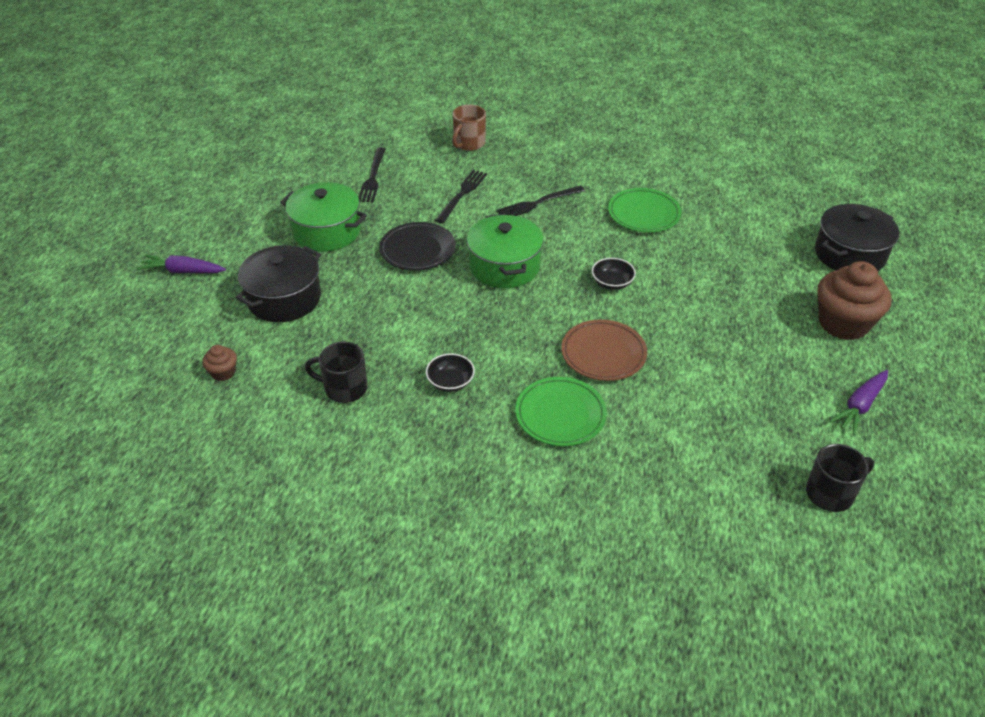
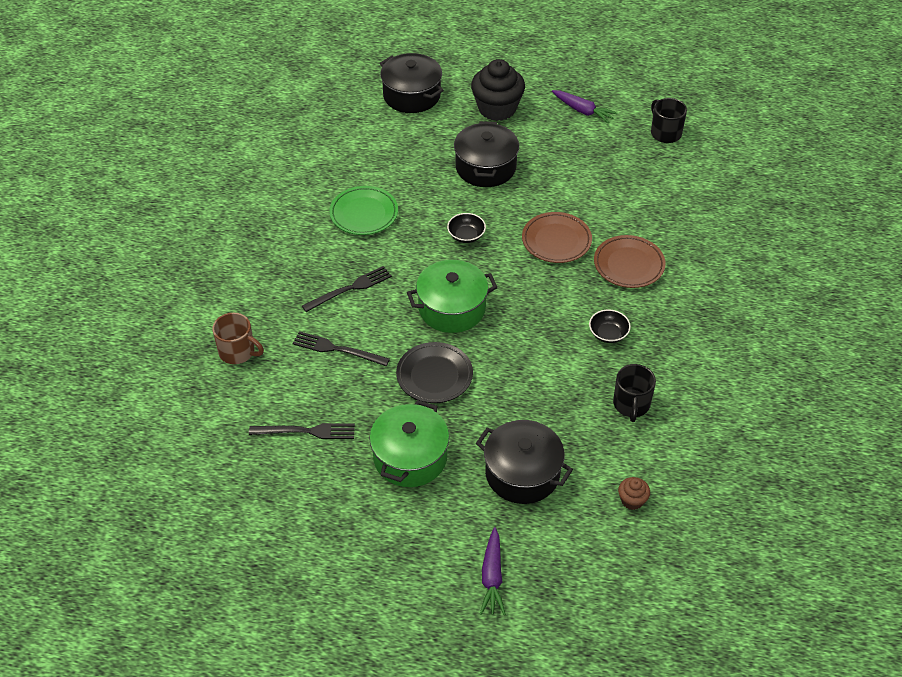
camera: 95 degrees left, 5 degrees up
(538, 203) = (350, 289): black fork -> black fork turned 90 degrees counterclockwise
(560, 415) = (628, 265): green plate -> brown plate
(728, 305) = (485, 167): none -> black pot
(843, 323) = (497, 108): brown cupcake -> black cupcake

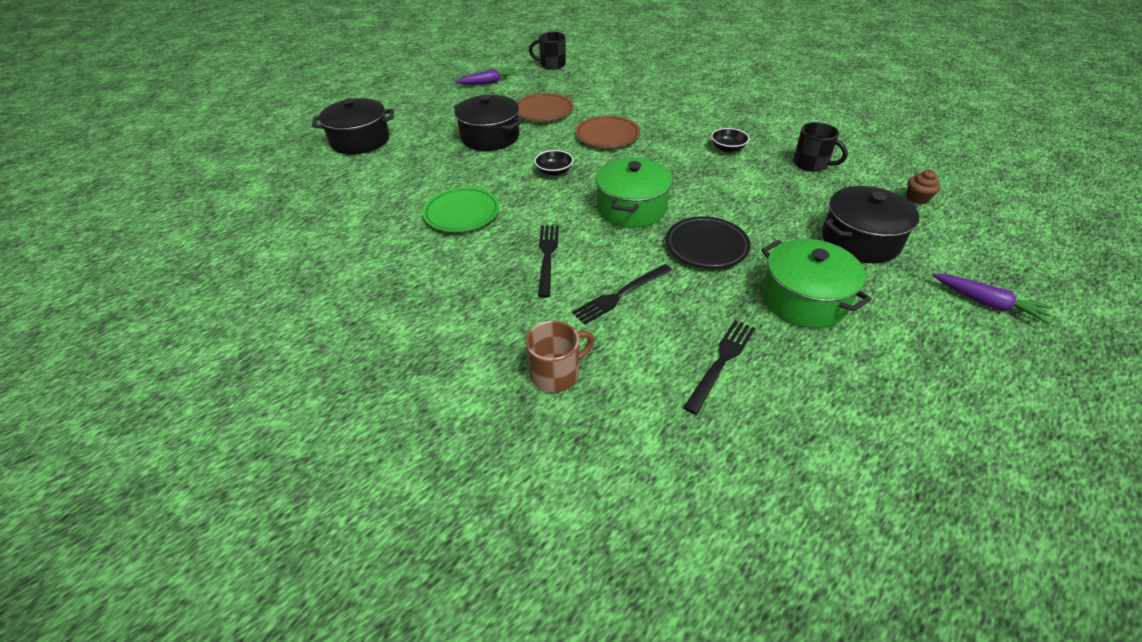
camera: 55 degrees left, 5 degrees down
(497, 108) = (435, 111): black cupcake -> none
(628, 265) = (664, 117): brown plate -> brown plate (543, 111)

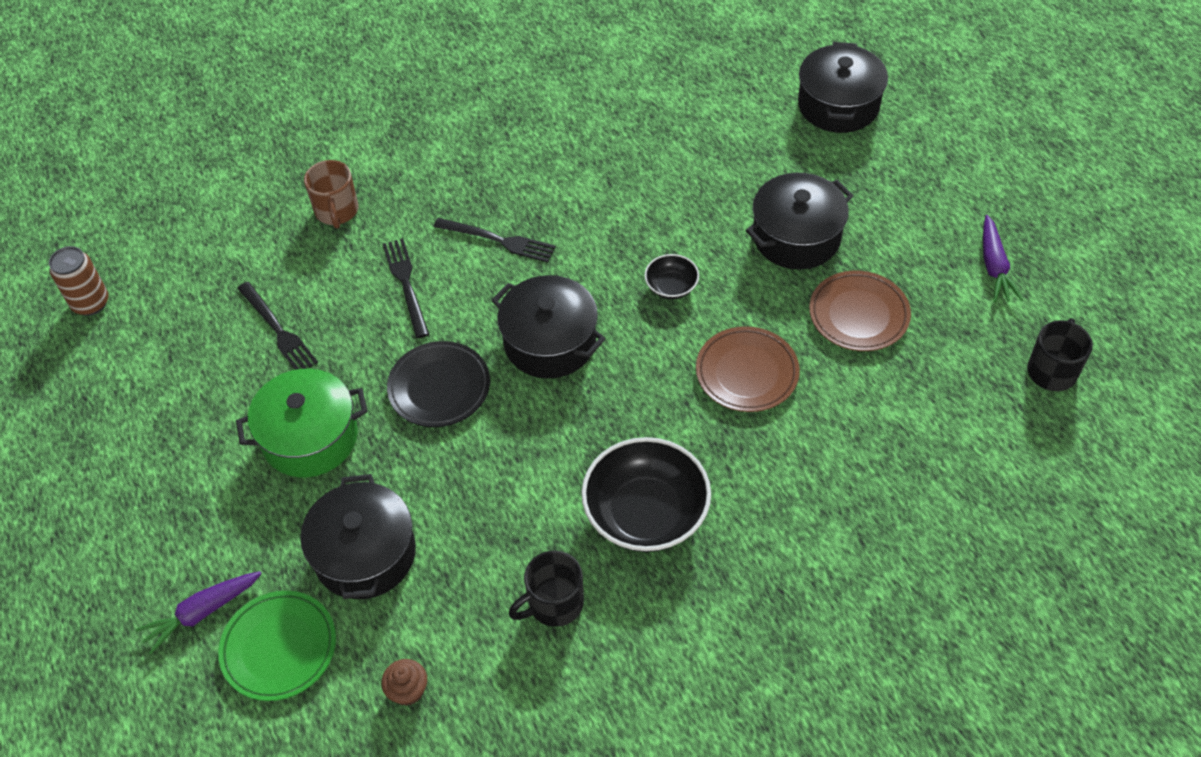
camera: 110 degrees right, 10 degrees up
(462, 213) = (616, 182): green plate -> green plate (279, 648)
(631, 208) = (550, 342): green pot -> black pot
(728, 148) = (646, 513): black bowl -> black bowl, size x2.08
(807, 566) = (91, 303): none -> brown can

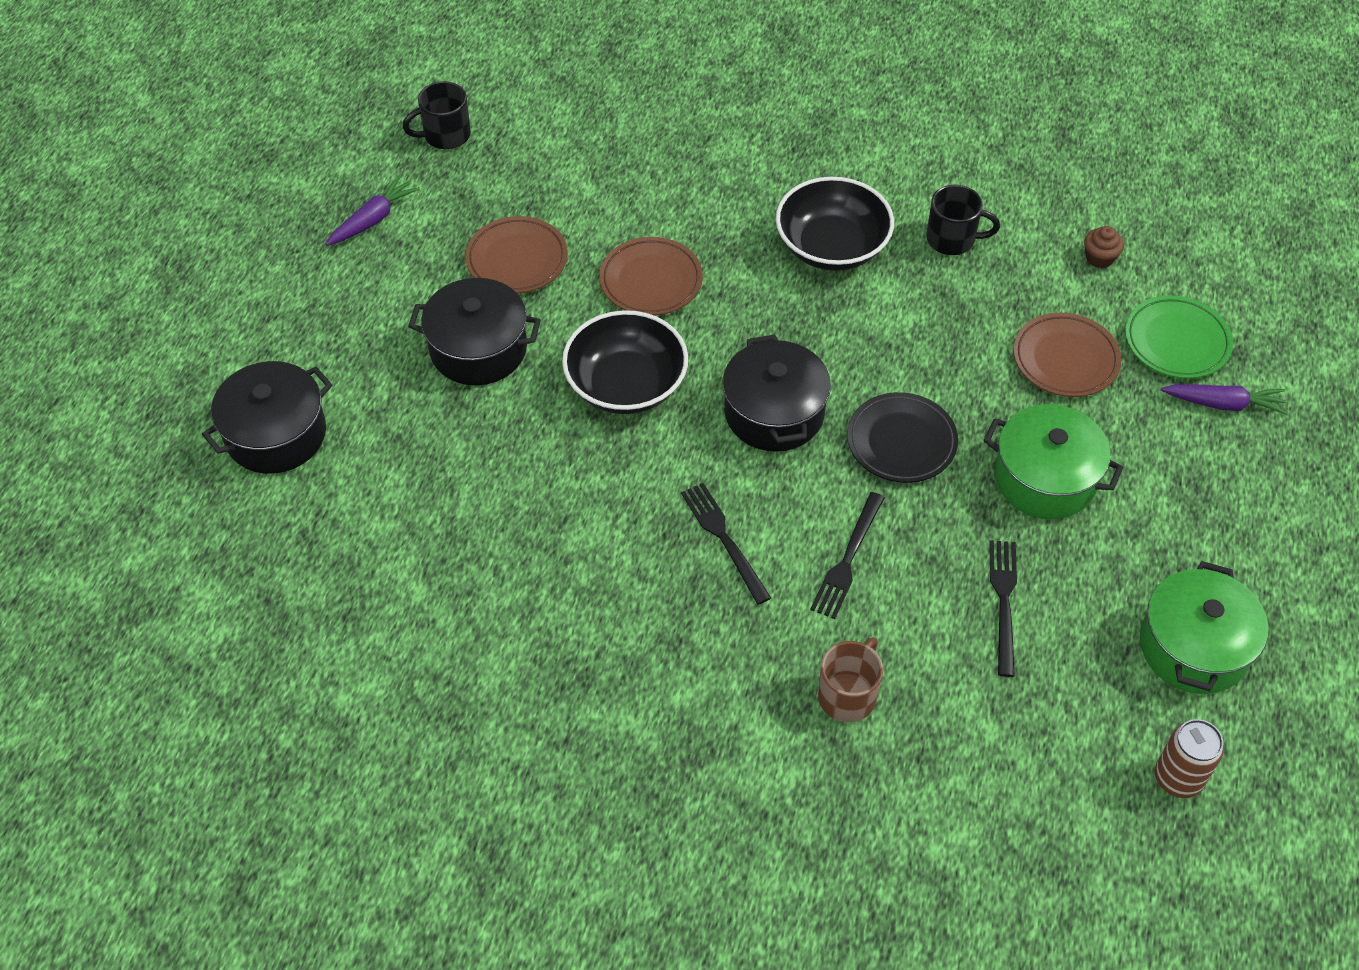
camera: 140 degrees left, 0 degrees up
(122, 391) = (1193, 647): none -> green pot
(365, 554) = (1065, 359): black pot -> brown plate
(671, 286) = (626, 385): black bowl -> black bowl, size x2.08

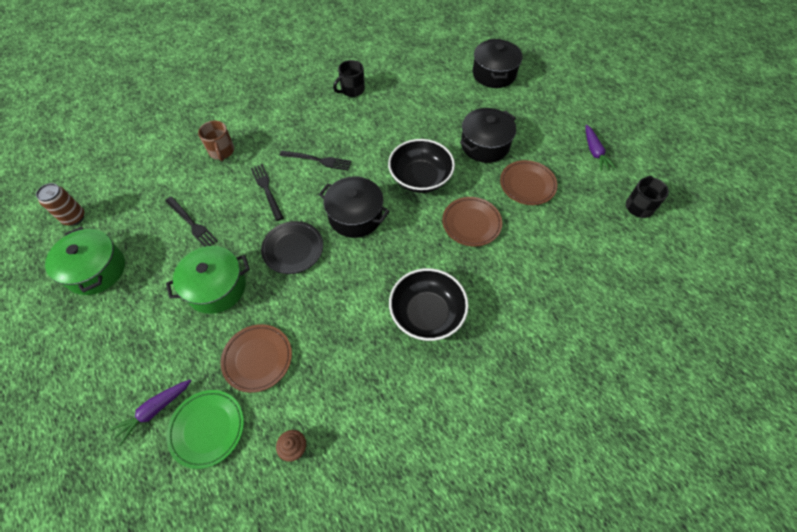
camera: 130 degrees right, 5 degrees up
(952, 239) = (379, 377): black mug -> black mug (352, 90)

